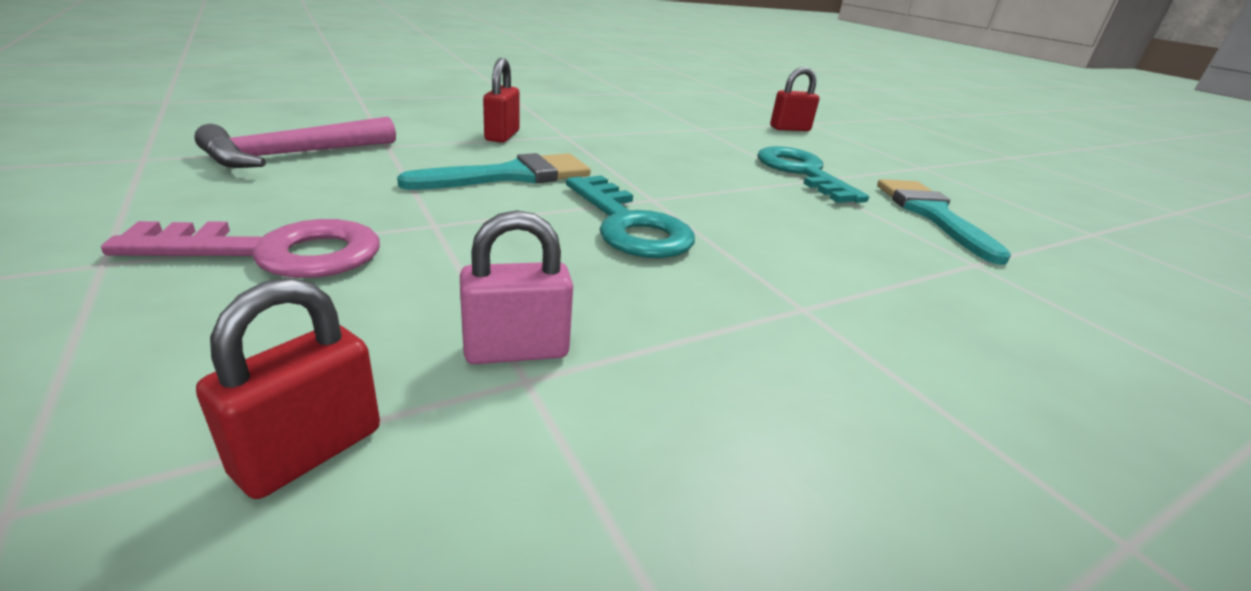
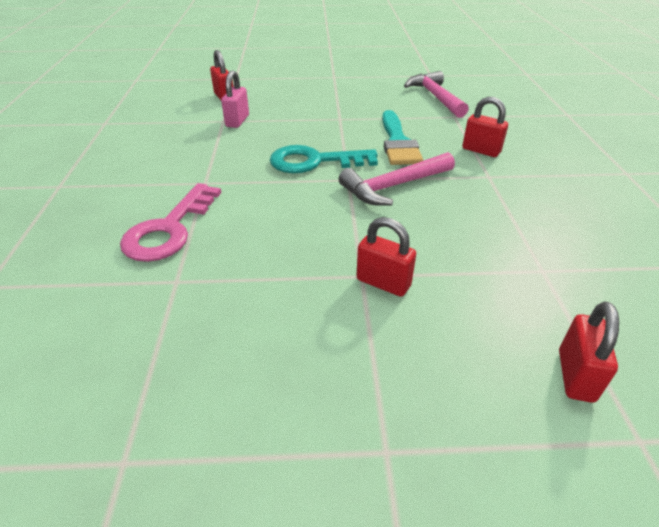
camera: 120 degrees right, 10 degrees up
(276, 252) = (328, 94): pink key -> pink key (169, 229)
(640, 174) = (394, 186): none -> pink hammer
(801, 172) = (383, 282): turquoise key -> red padlock
(932, 215) = (252, 321): turquoise brush -> none

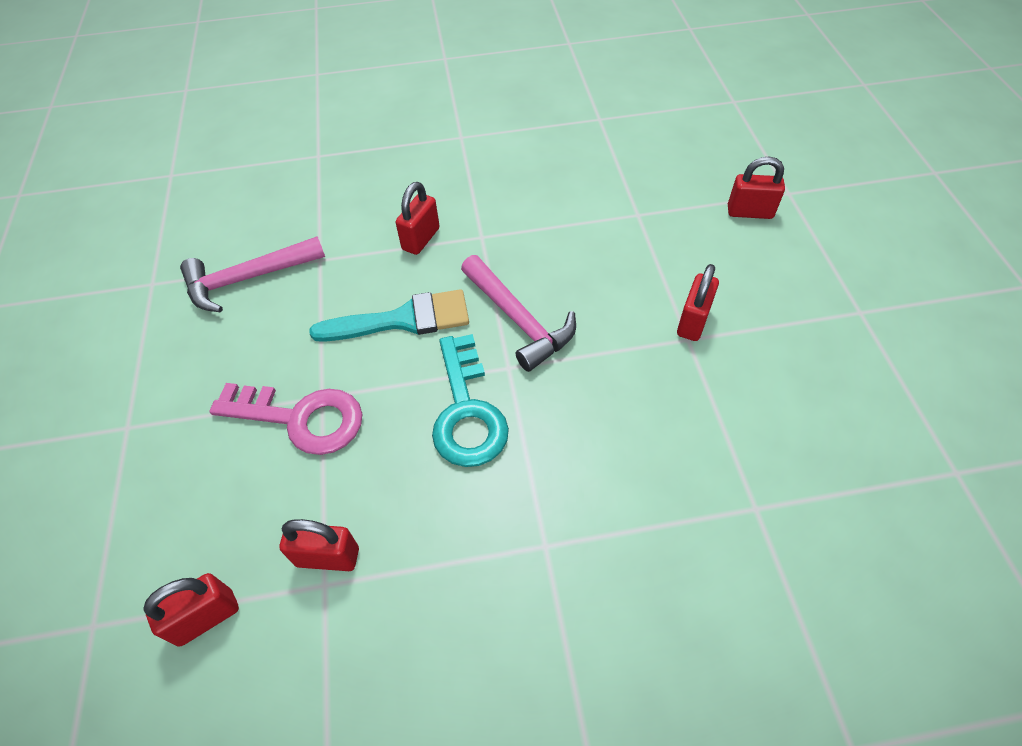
camera: 95 degrees left, 15 degrees up
(169, 229) = (669, 553): pink key -> pink key (301, 418)
(237, 121) = (327, 557): pink padlock -> red padlock

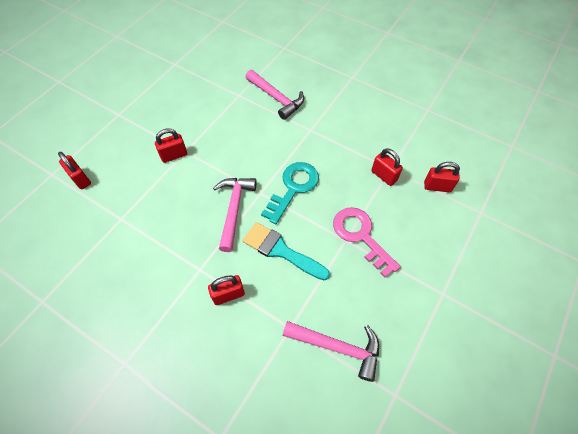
camera: 140 degrees left, 5 degrees up
(685, 565) = (276, 98): none -> pink hammer

